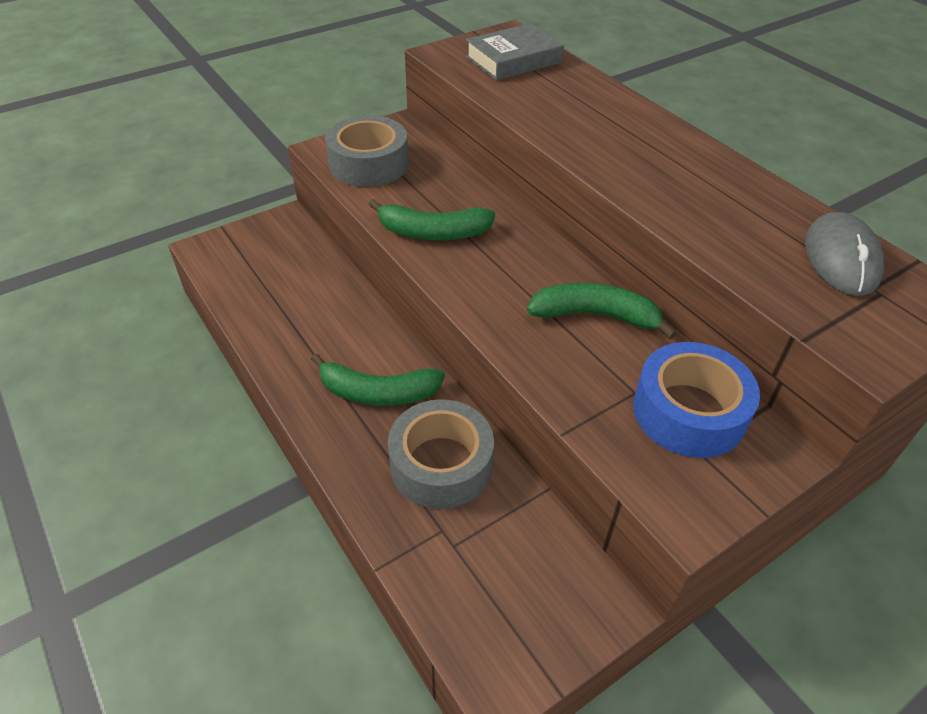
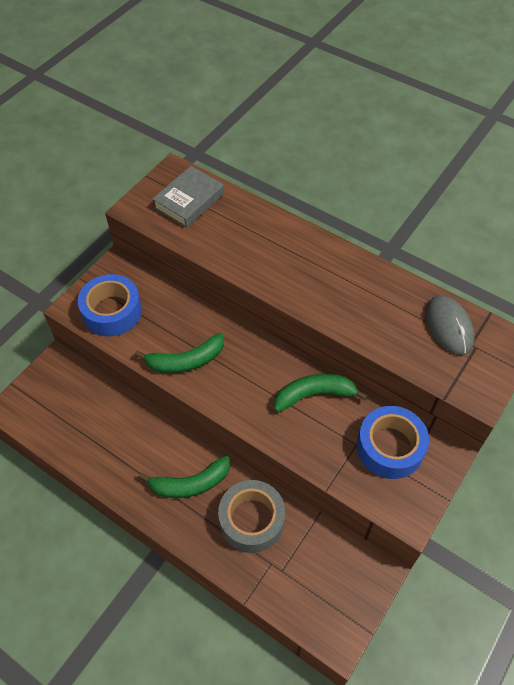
camera: 20 degrees left, 10 degrees up
(368, 164) = (112, 311): grey tape -> blue tape

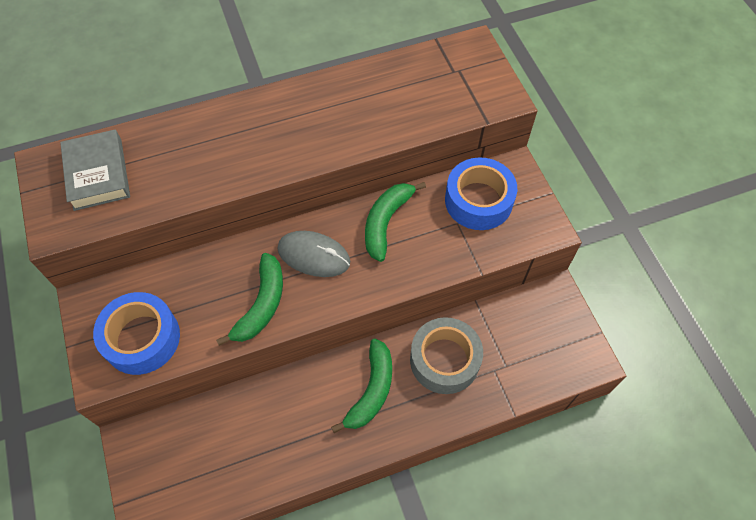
camera: 55 degrees left, 5 degrees up
(449, 326) = (425, 73): grey mouse -> grey mouse (314, 255)

